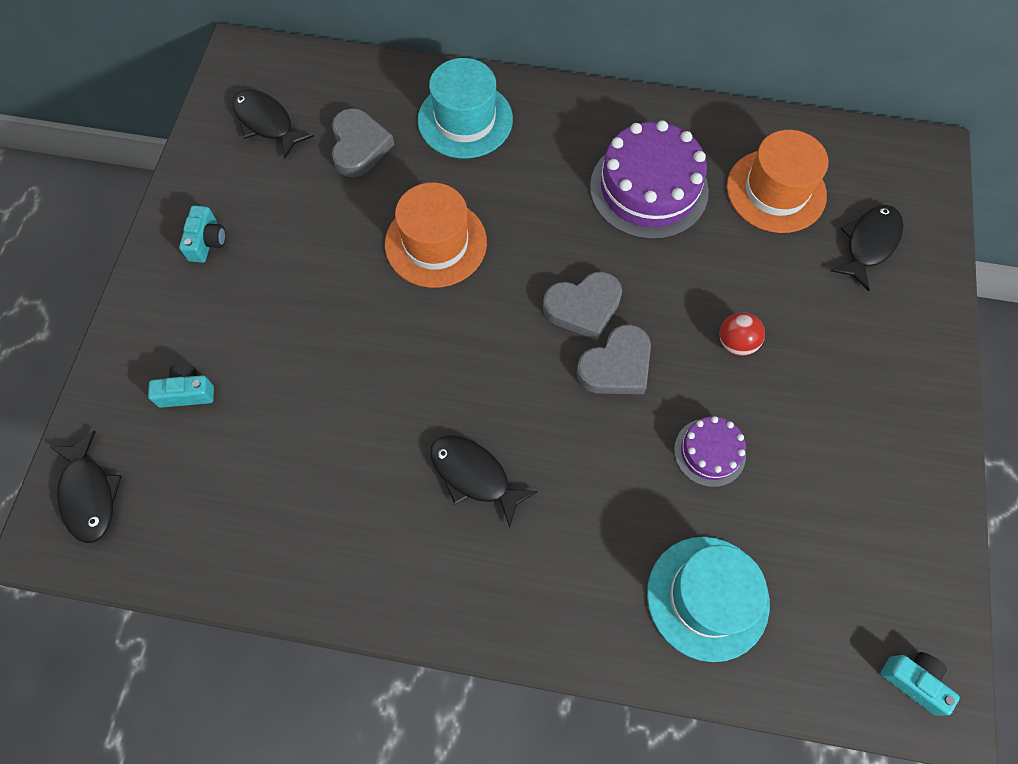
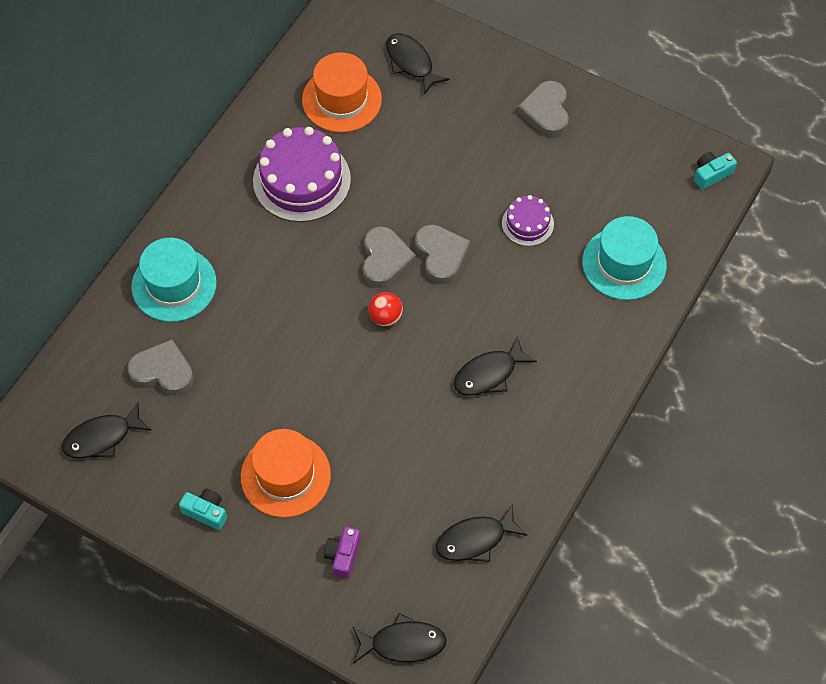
camera: 70 degrees left, 5 degrees down
(187, 392) = (343, 555): turquoise camera -> purple camera
(242, 534) = (475, 540): none -> black fish
(436, 243) = (284, 342): orange hat -> orange hat (285, 475)
(736, 343) = (454, 175): red ball -> red ball (385, 317)
(888, 421) = (546, 112): none -> grey heart

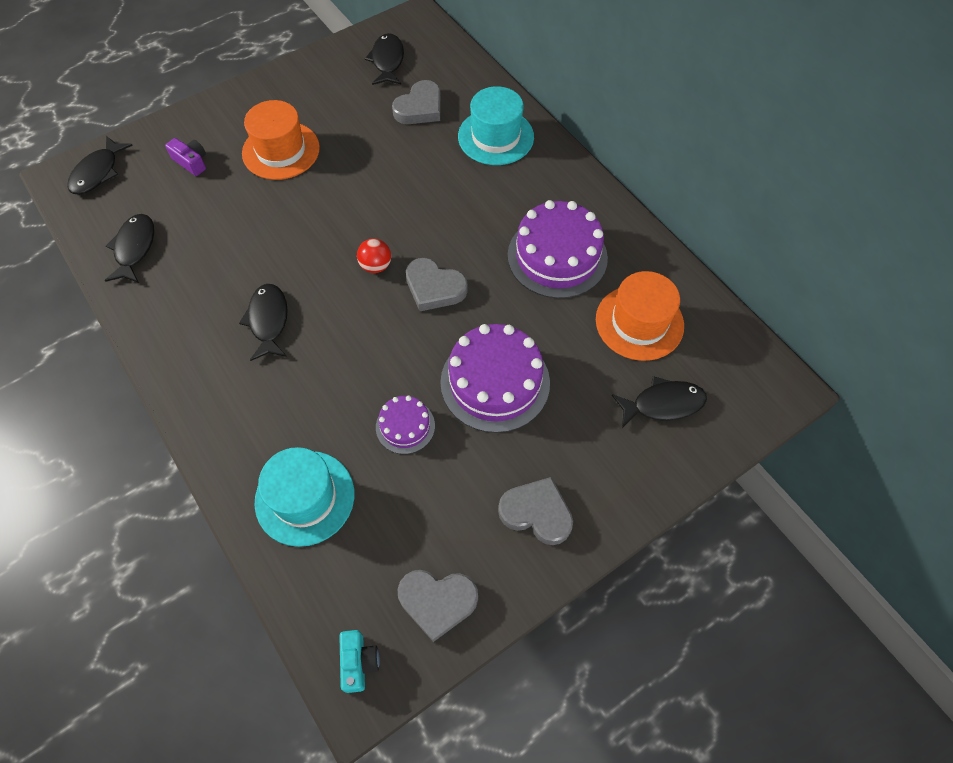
camera: 115 degrees right, 0 degrees up
(206, 512) = (287, 98): turquoise camera -> none
(441, 255) = (413, 334): grey heart -> grey heart (437, 602)
(454, 178) = (495, 382): none -> purple cake

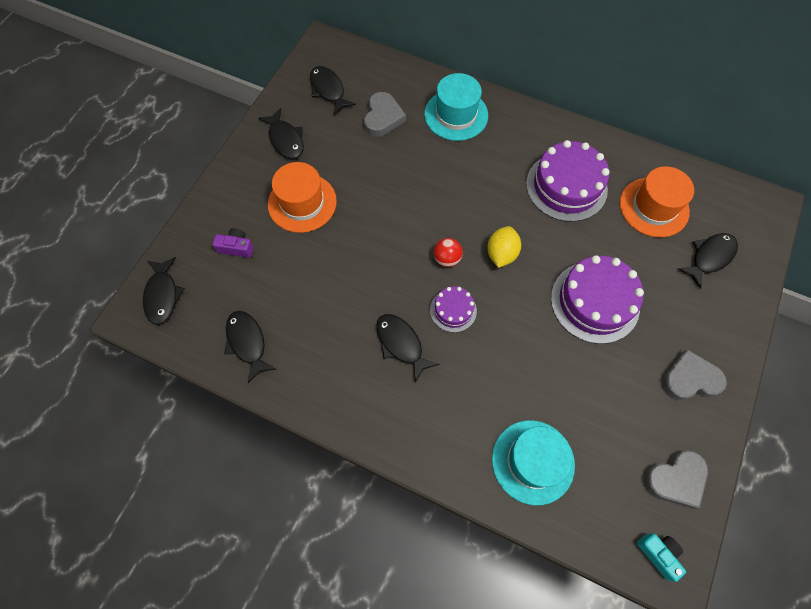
camera: 30 degrees left, 5 degrees up
(311, 88) = (286, 139): none -> black fish
(405, 426) = (560, 368): purple cake -> purple cake (453, 310)
(434, 288) = (501, 254): grey heart -> yellow lemon

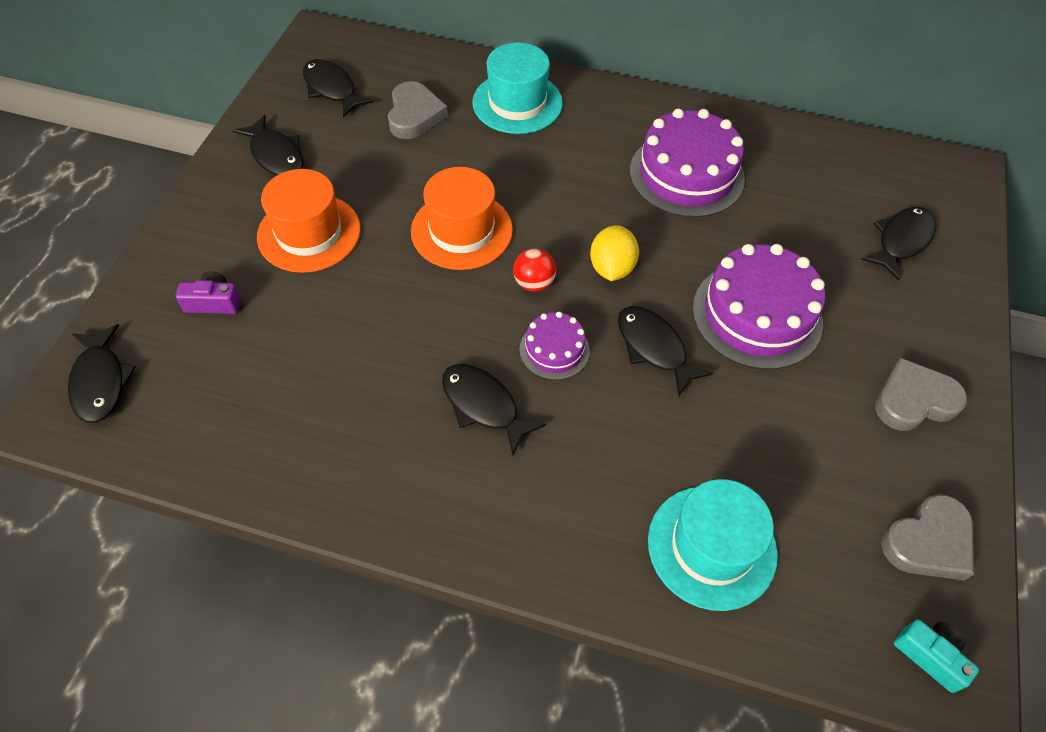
camera: 10 degrees left, 10 degrees down
(247, 343) = (242, 433): black fish -> black fish (654, 348)
(654, 207) = (811, 188): orange hat -> orange hat (461, 230)

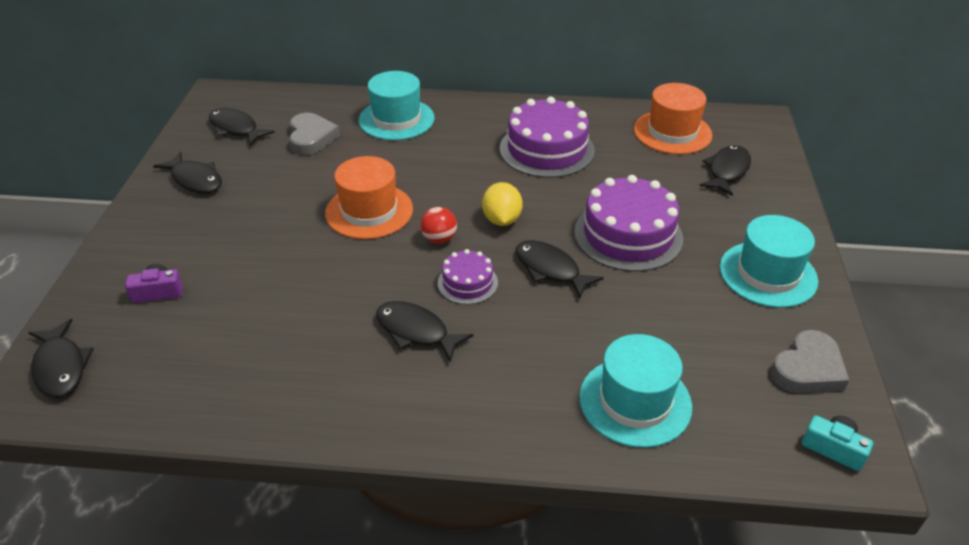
camera: 10 degrees left, 15 degrees down
(309, 233) = (235, 230): orange hat -> orange hat (672, 132)
(914, 400) = (768, 274): grey heart -> turquoise hat

